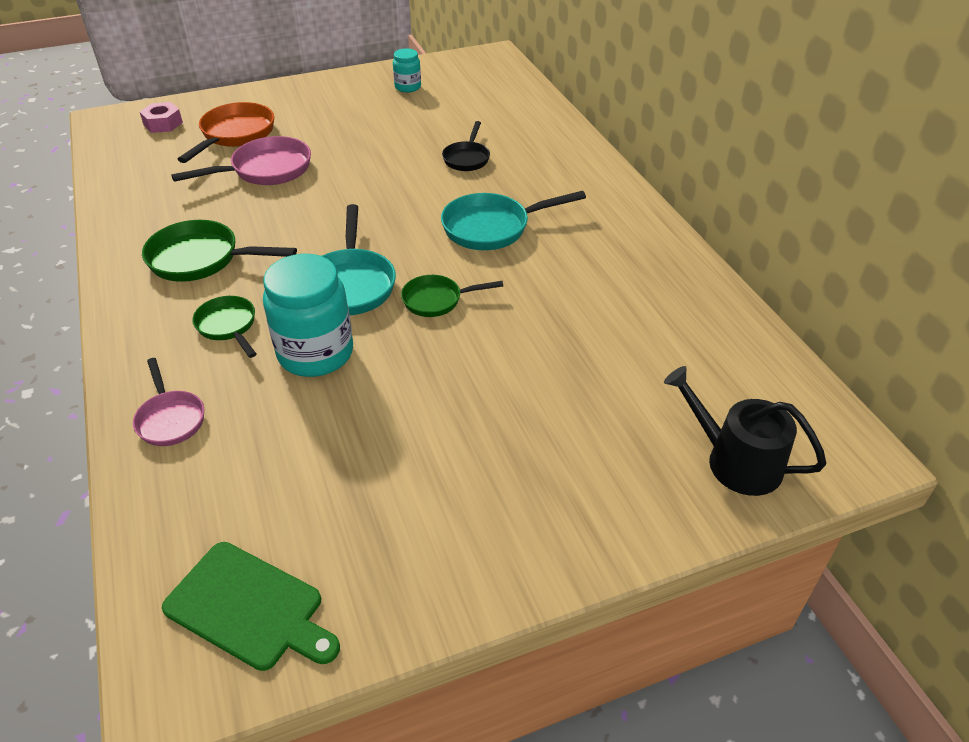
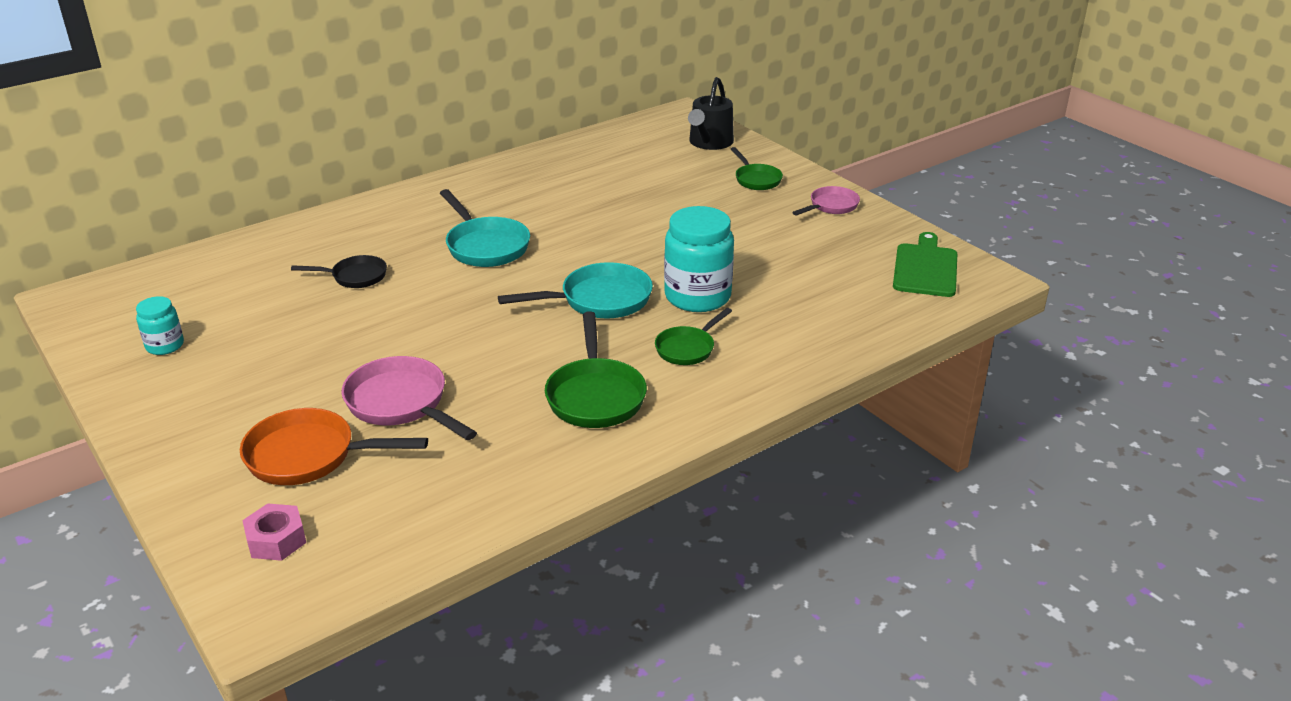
camera: 105 degrees left, 10 degrees down
(170, 419) = (809, 343): pink pan -> pink pan (831, 206)
(437, 300) = (603, 256): green pan -> green pan (756, 179)

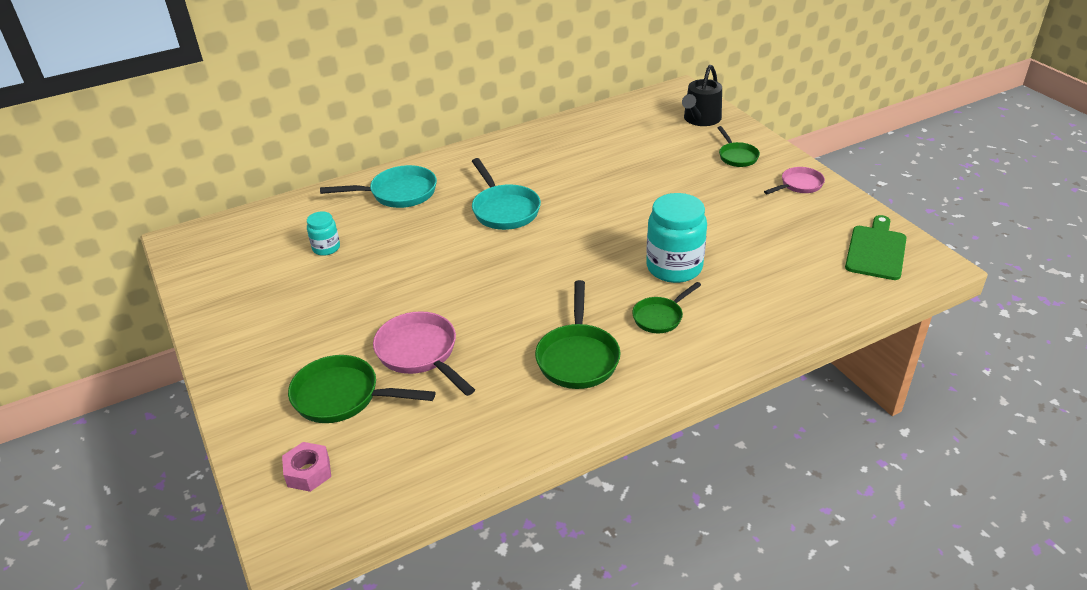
camera: 10 degrees right, 5 degrees up
(165, 346) = (245, 287): turquoise jar -> turquoise jar (326, 248)
(309, 456) = (343, 397): orange pan -> green pan
(355, 277) = (397, 233): black pan -> none
(599, 300) = (591, 266): turquoise pan -> turquoise pan (398, 193)

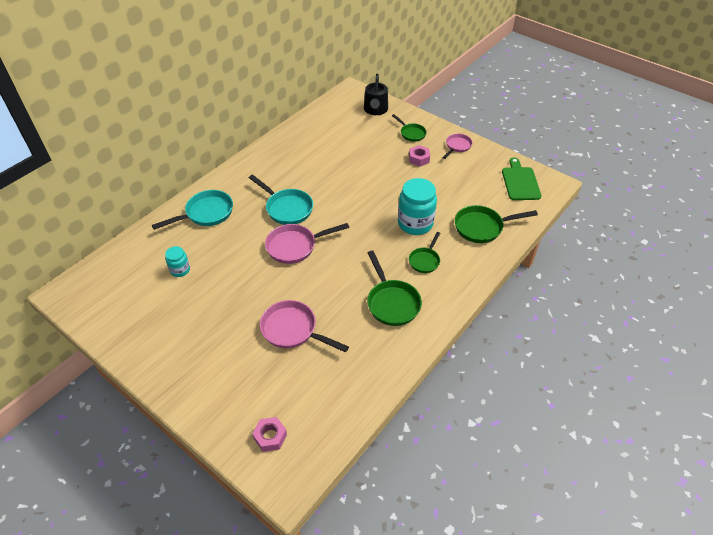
camera: 25 degrees left, 10 degrees up
(343, 397) = (260, 377): green pan -> green pan (482, 227)
(487, 256) = (295, 246): none -> pink pan
(729, 189) = (419, 159): none -> pink nut

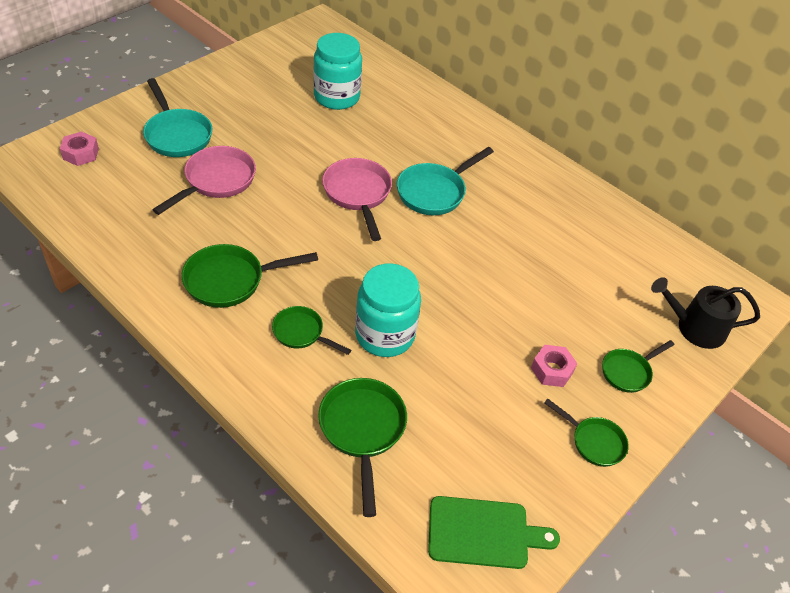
camera: 90 degrees right, 0 degrees up
(180, 270) = (336, 97): turquoise jar -> turquoise jar, size x1.91
(206, 213) = (431, 119): turquoise pan -> turquoise pan (177, 135)
(457, 146) = (594, 442): pink pan -> green pan

